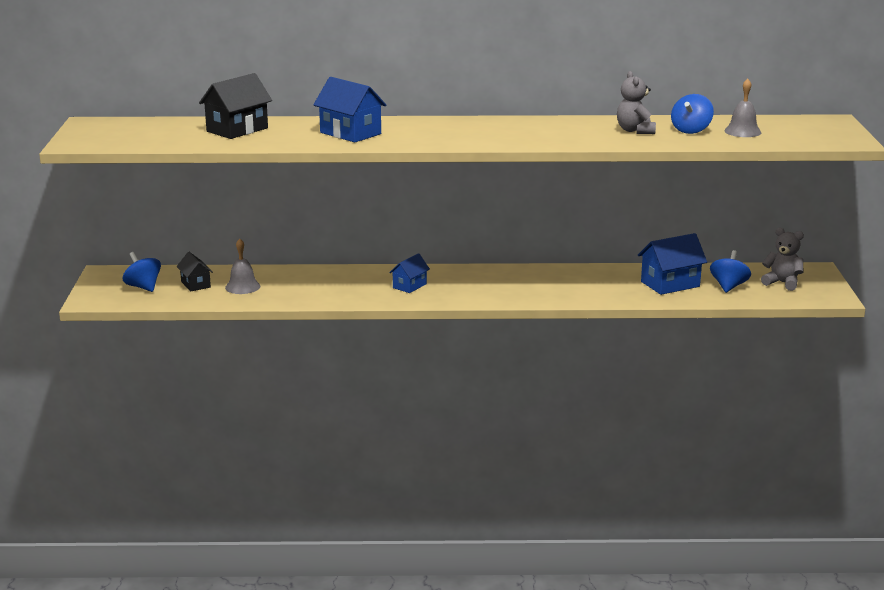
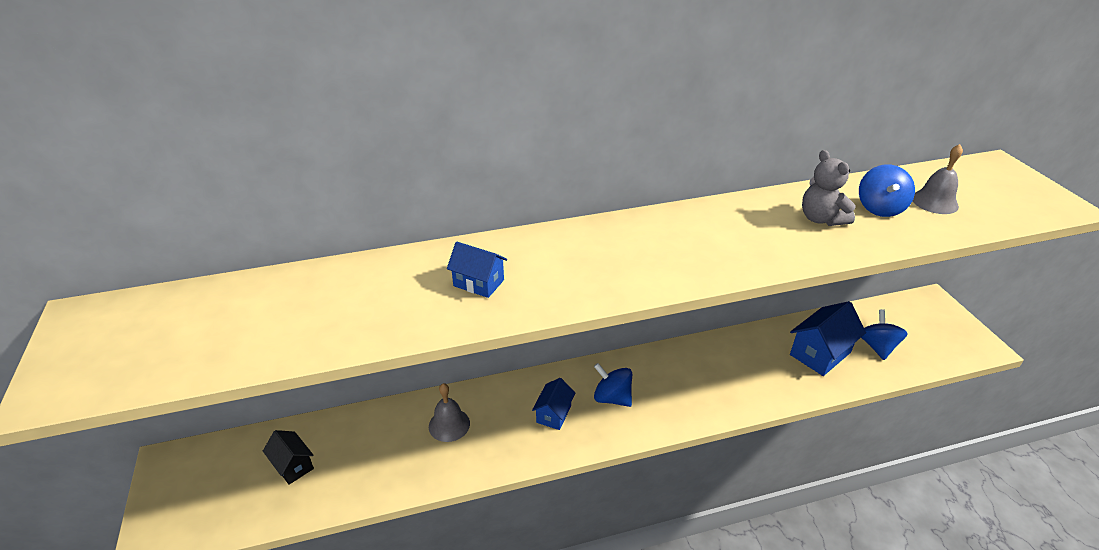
camera: 15 degrees left, 15 degrees up
(143, 287) = (224, 487): blue spinning top -> blue spinning top (612, 398)
(237, 130) = (314, 300): black house -> none
(242, 287) = (355, 458): grey bell -> grey bell (449, 425)
(350, 133) = (478, 283): blue house -> blue house, size x0.60
(782, 283) = (920, 330): grey teddy bear -> none

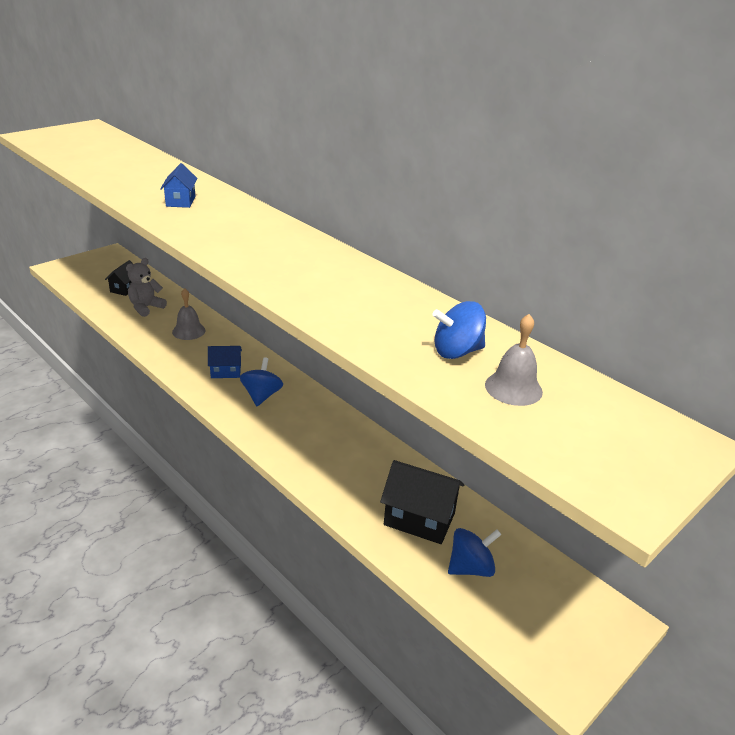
camera: 60 degrees right, 5 degrees down
(820, 353) = (419, 519): blue house -> black house
(821, 219) = (397, 319): grey teddy bear -> grey teddy bear (146, 308)

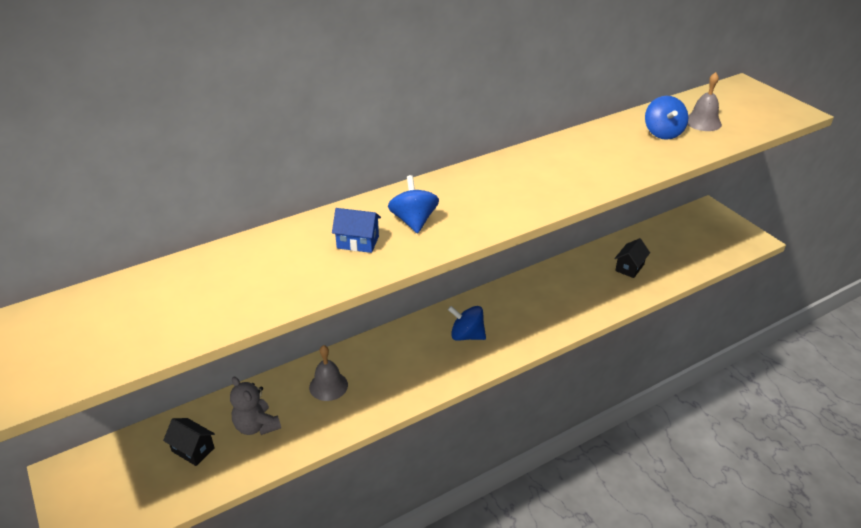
camera: 75 degrees left, 5 degrees up
(226, 372) = (420, 358): blue house -> none
(419, 519) = (629, 267): black house -> black house, size x0.60
(470, 568) = (673, 254): blue spinning top -> blue spinning top (413, 221)

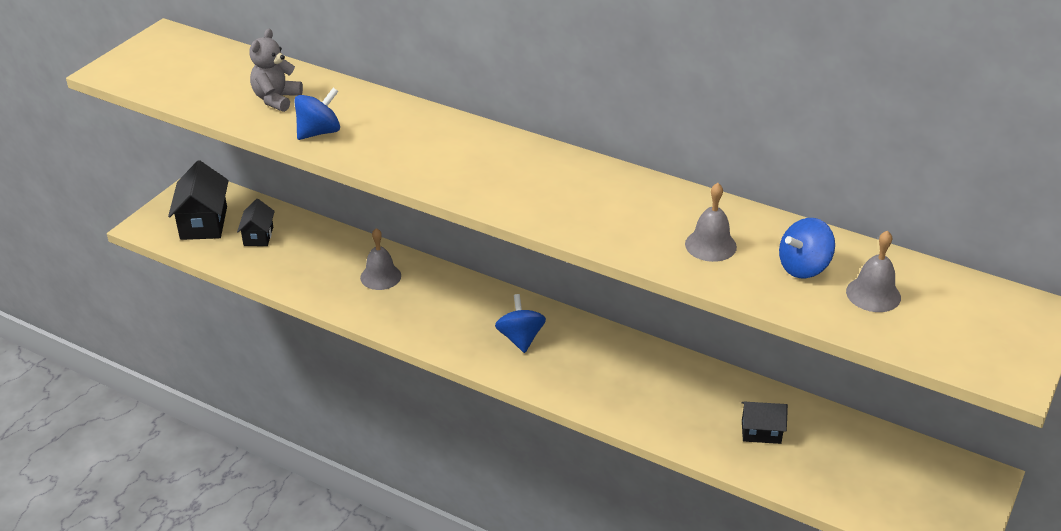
camera: 60 degrees right, 0 degrees up
(128, 486) = (203, 223): none -> black house
(256, 426) = (305, 257): grey teddy bear -> grey teddy bear (276, 99)
(358, 242) = (391, 138): blue house -> none
(413, 221) = (450, 155): blue spinning top -> blue spinning top (319, 132)
(618, 154) = (710, 245): none -> grey bell

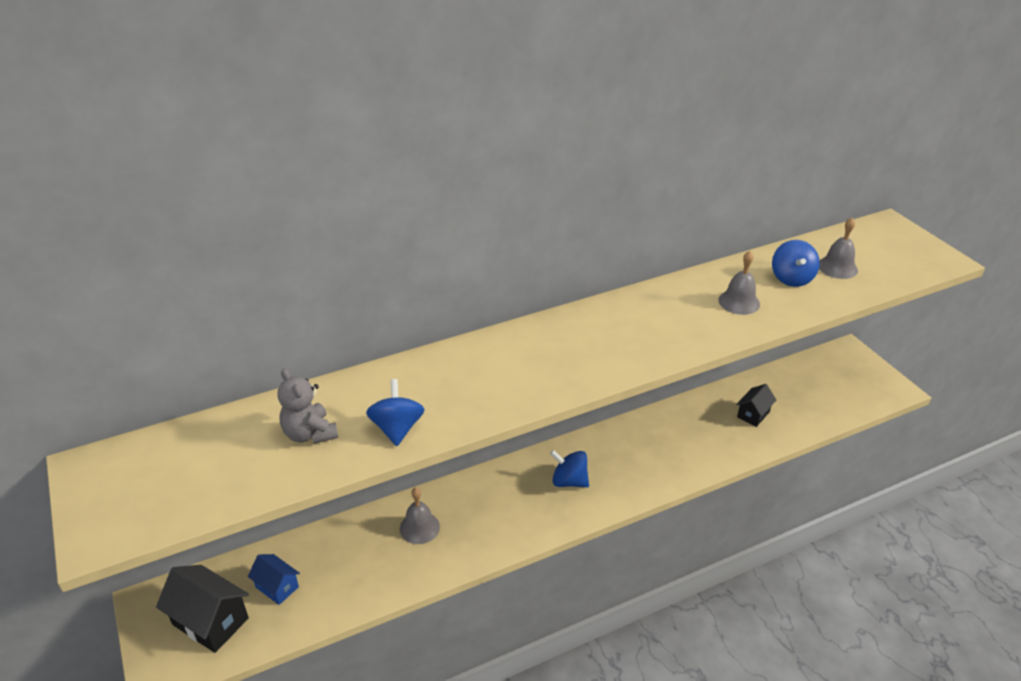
camera: 55 degrees left, 0 degrees up
(258, 236) = (277, 587): black house -> blue house

